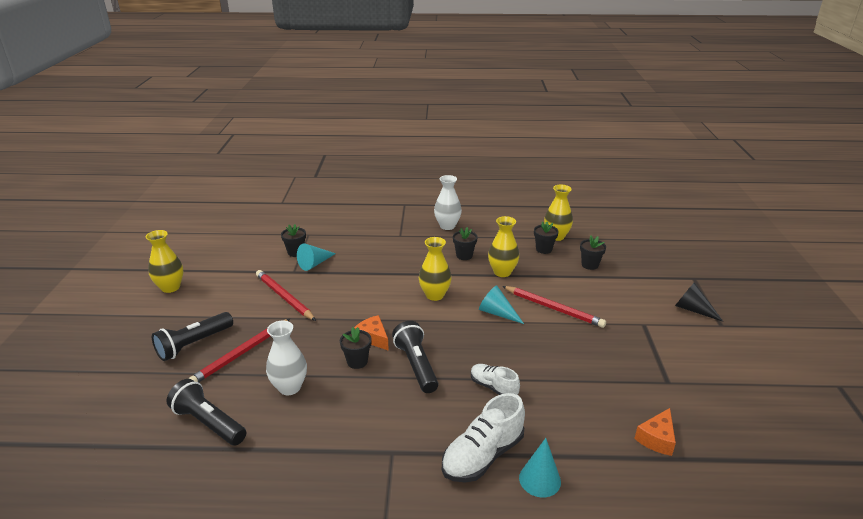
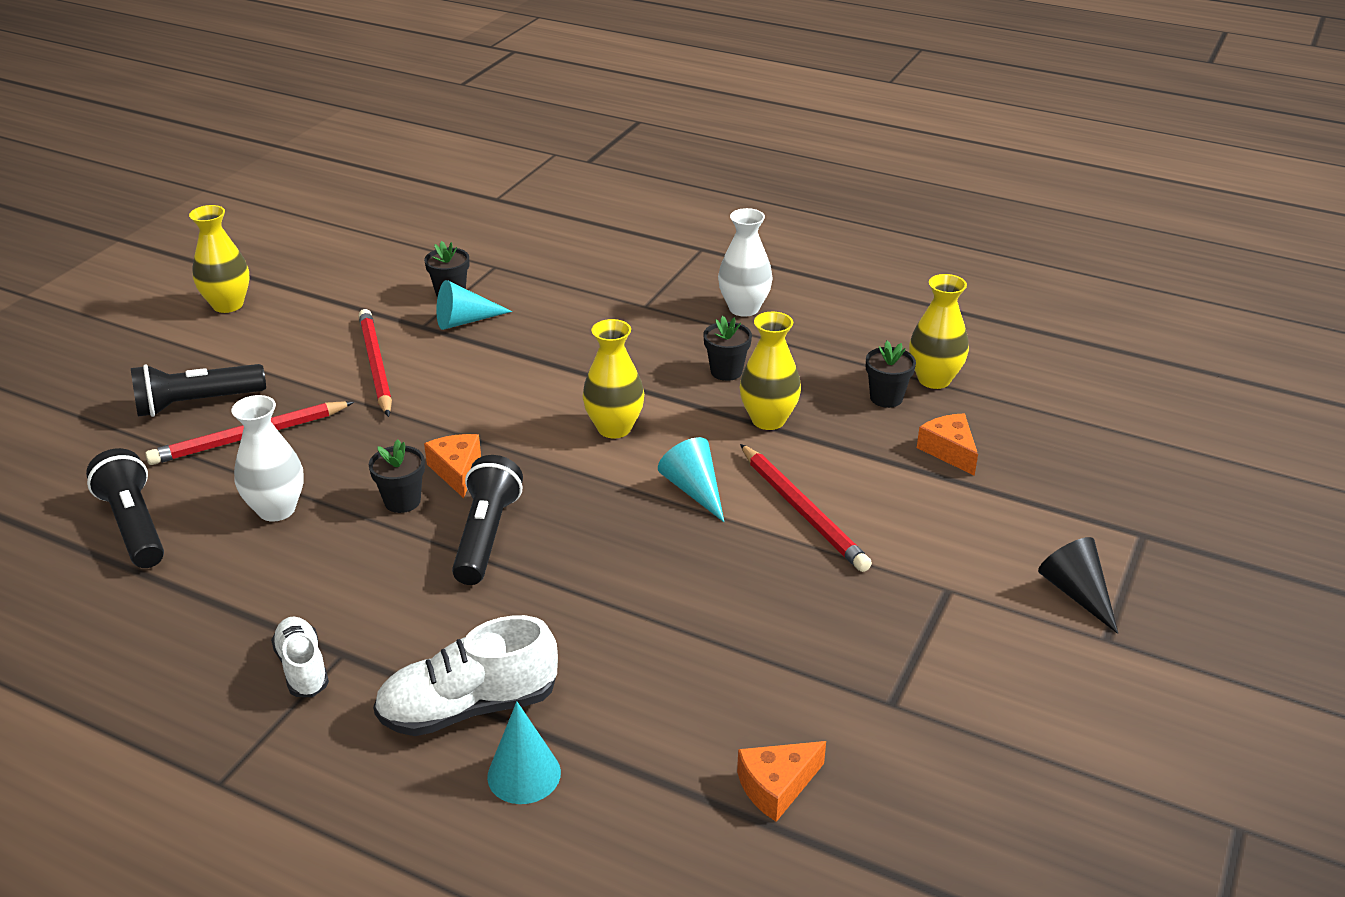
camera: 25 degrees right, 5 degrees up
(493, 387) = (578, 610): white shoe -> white shoe (302, 668)
(590, 265) = (949, 451): black flower pot -> orange cheese

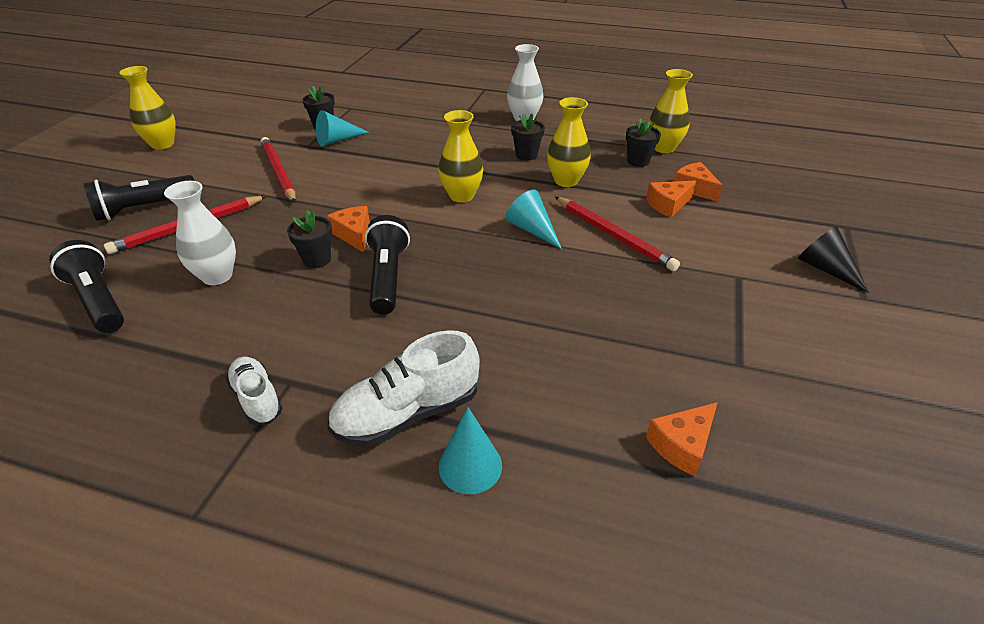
camera: 10 degrees left, 5 degrees up
(900, 473) = (668, 205): none -> orange cheese

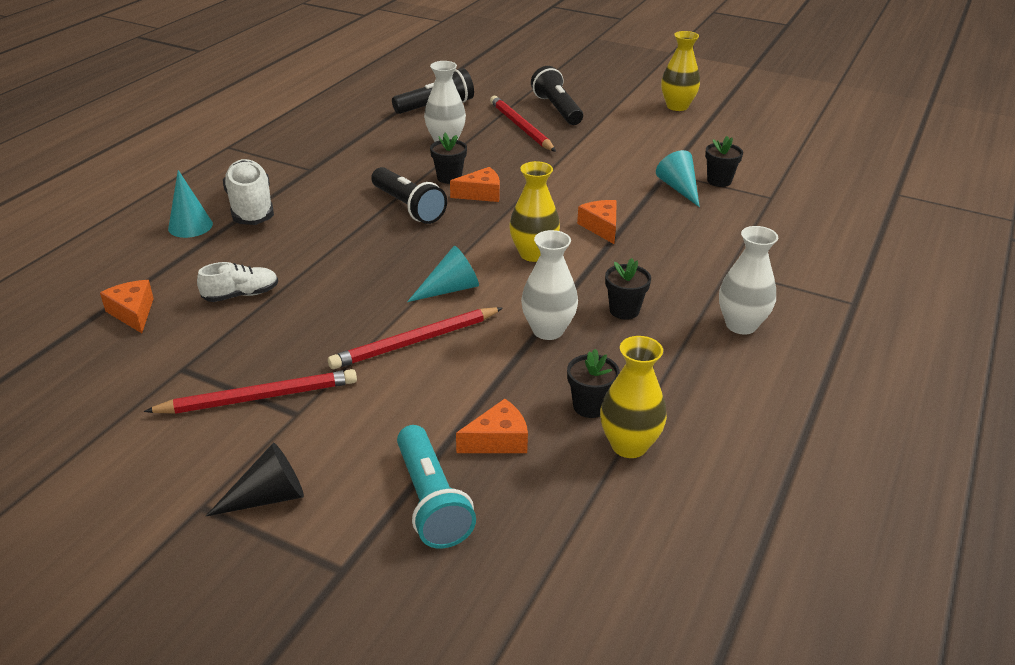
camera: 100 degrees right, 5 degrees down
(257, 398) = (302, 159): white shoe -> white shoe (241, 295)
(279, 172) = (609, 159): red pencil -> red pencil (258, 398)
(388, 277) = (408, 207): black flashlight -> black flashlight turned 45 degrees clockwise
(566, 181) = (548, 330): yellow vase -> white vase
(668, 205) = (464, 403): orange cheese -> orange cheese (601, 227)
(765, 205) = (431, 501): none -> turquoise flashlight

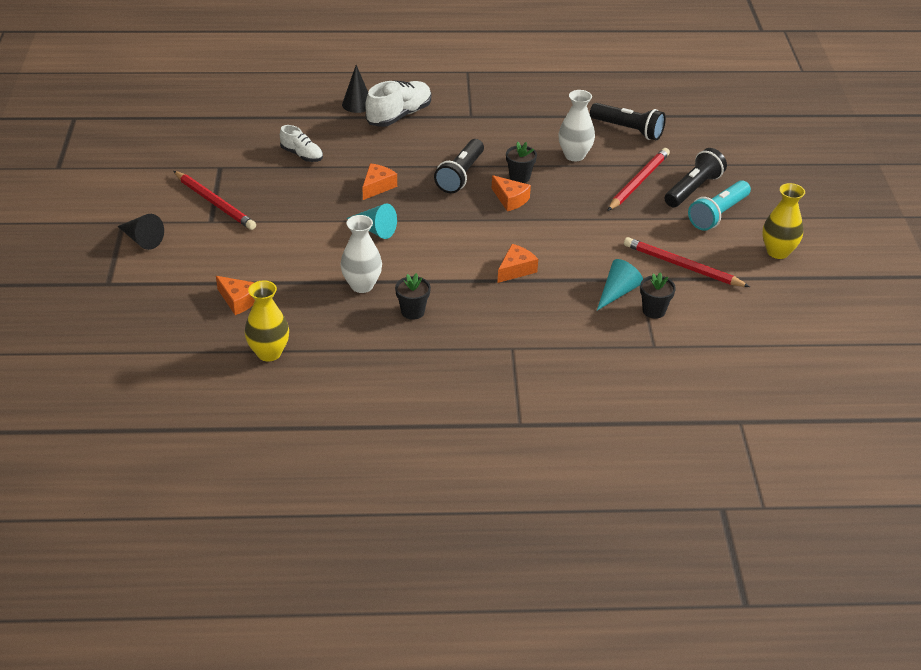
camera: 60 degrees right, 5 degrees up
(133, 313) = (255, 128): orange cheese -> orange cheese (377, 187)
(190, 226) = (357, 104): turquoise cone -> black cone
(416, 341) = (308, 237): red pencil -> red pencil (682, 266)
(431, 501) = (173, 294): turquoise flashlight -> turquoise flashlight (718, 214)
(533, 254) = (449, 250): yellow vase -> none
(590, 406) = (295, 326): black flower pot -> none
(741, 325) = (440, 371): white vase -> none

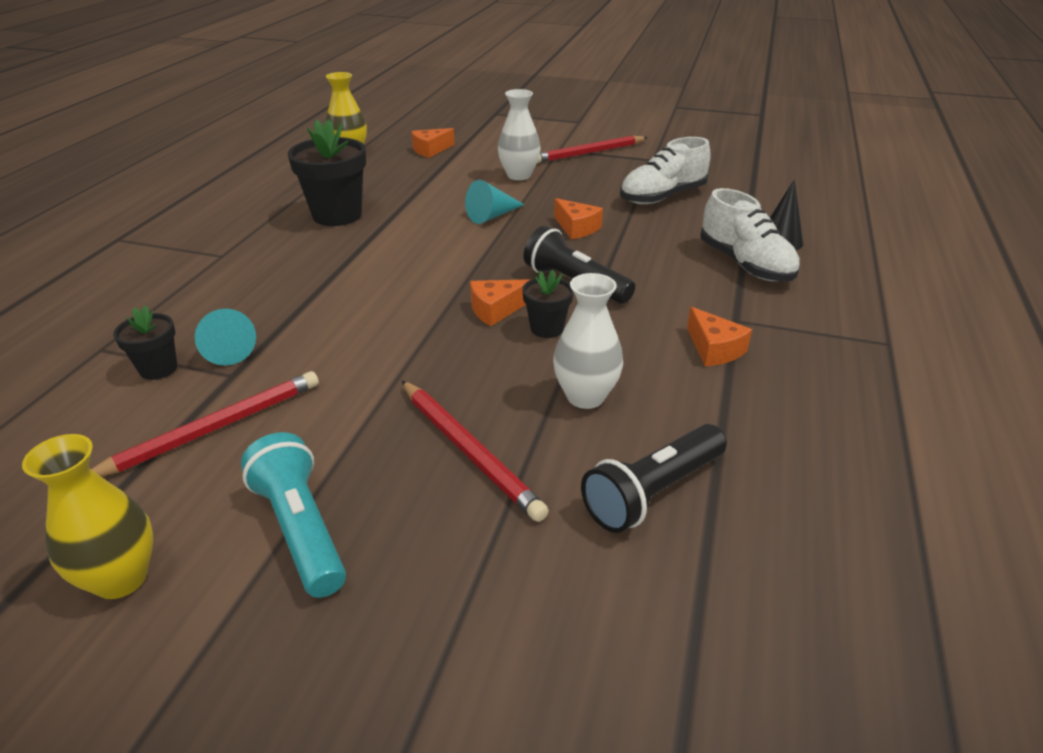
camera: 110 degrees right, 5 degrees down
(142, 239) = (548, 126): black cone -> none
(302, 155) = (662, 197): white shoe -> white shoe, size x1.65
(362, 285) = (403, 198): white vase -> white vase (519, 175)
(413, 312) = (337, 215): black flower pot -> black flower pot, size x1.87
(516, 270) = (346, 284): orange cheese -> orange cheese (714, 349)
(693, 189) = (402, 521): black flashlight -> none

